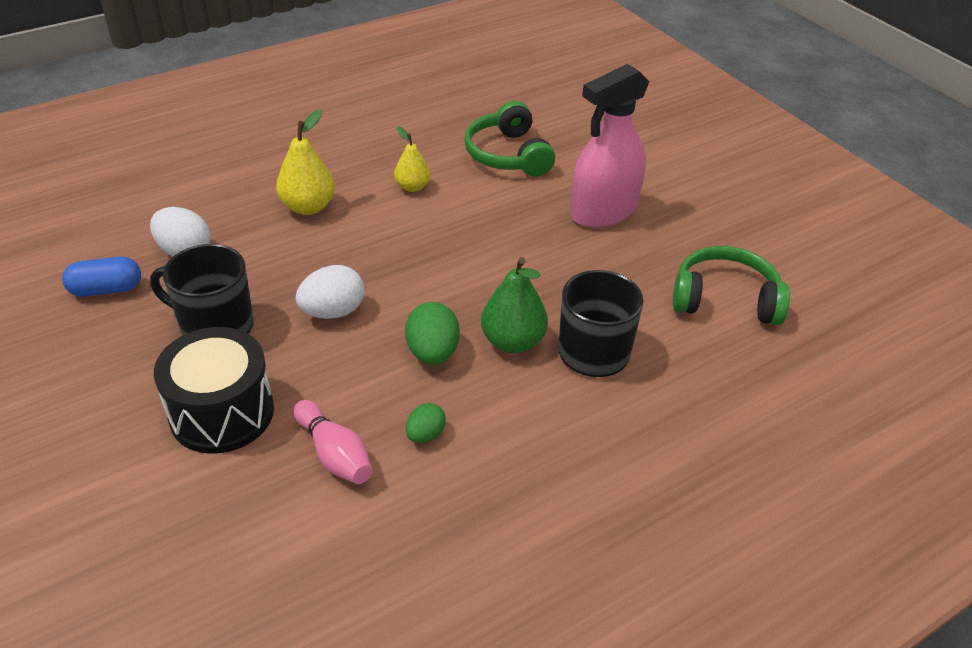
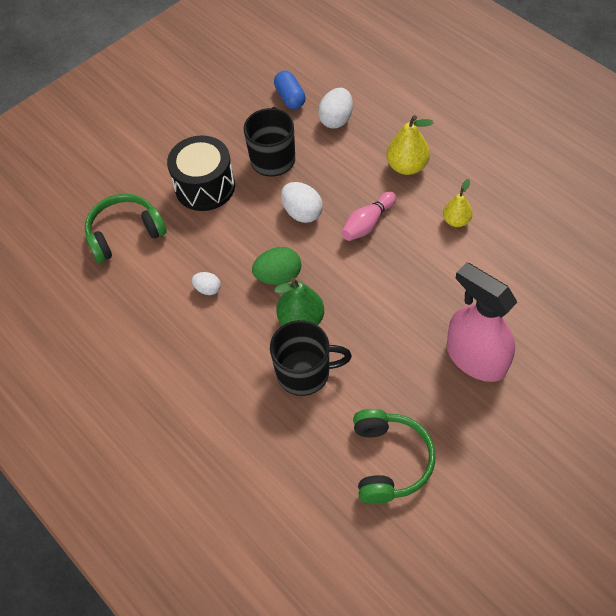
camera: 85 degrees right, 15 degrees up
(334, 454) = (184, 248): pink bowling pin -> pink bowling pin (367, 223)
(425, 434) = (208, 289): green egg -> white egg
(508, 155) = (529, 275): green headphones -> green headphones (125, 233)

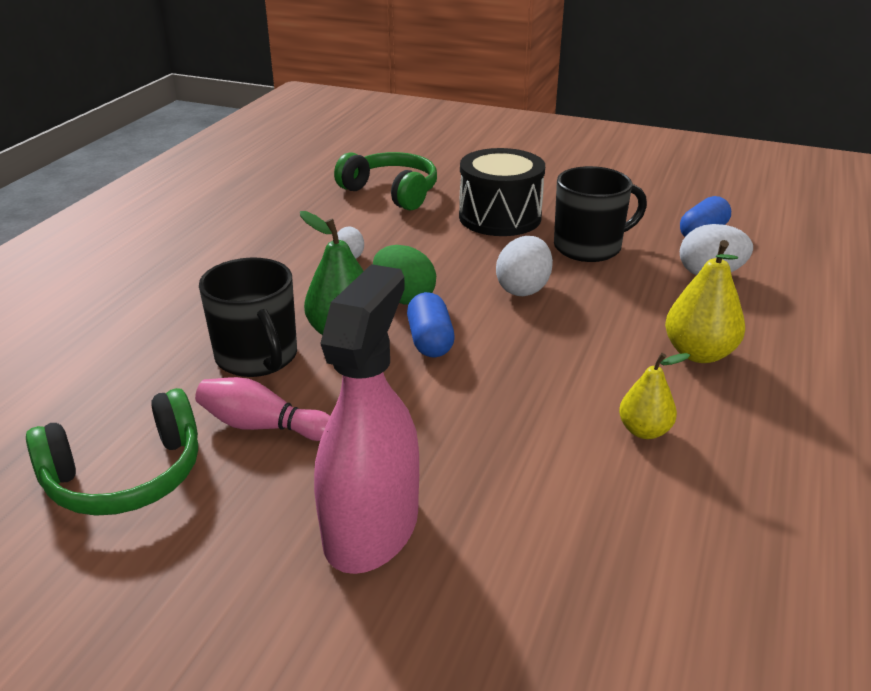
camera: 60 degrees right, 25 degrees down
(333, 280) = (430, 341): none -> blue capsule
(367, 223) = (554, 345): pink bowling pin -> pink bowling pin (263, 426)

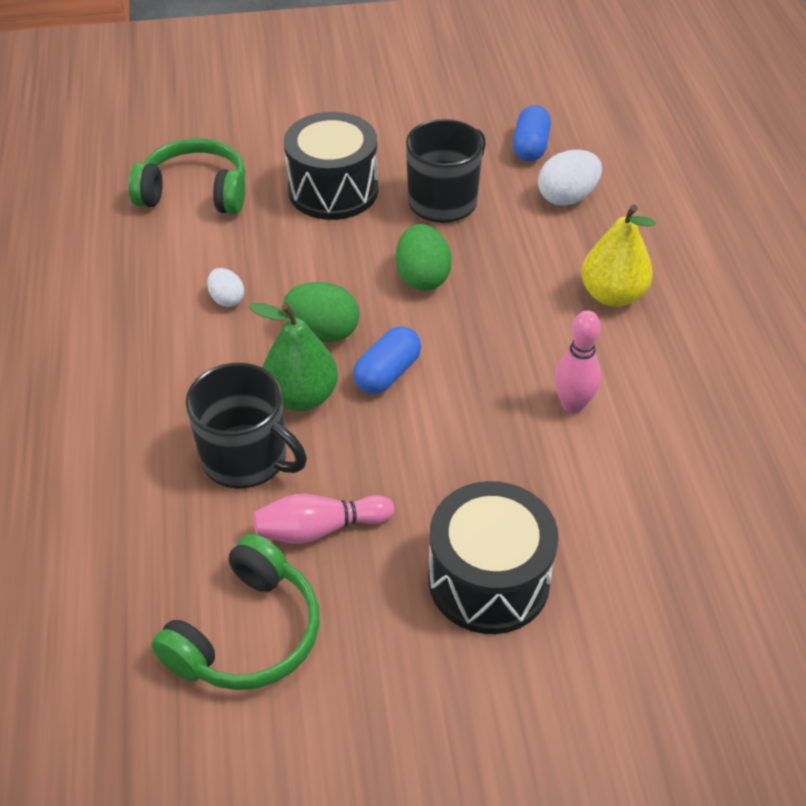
camera: 30 degrees left, 15 degrees up
(371, 528) = (488, 580): pink spray bottle -> black drum
(430, 341) = (387, 373): blue capsule -> blue capsule turned 75 degrees clockwise
(523, 289) = (422, 277): white egg -> green egg
(584, 421) = (572, 405): none -> pink bowling pin
(644, 431) = (621, 394): yellow pear -> none

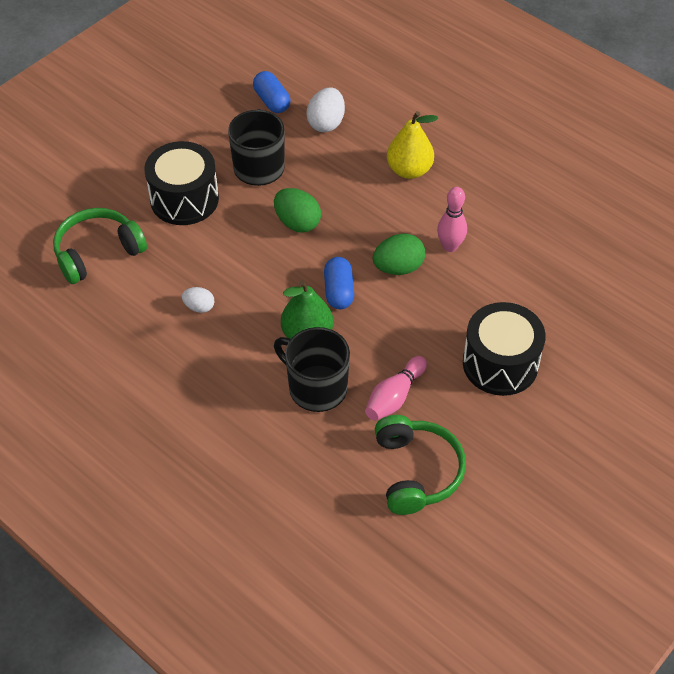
camera: 40 degrees left, 5 degrees up
(246, 458) = (316, 388): black mug -> black mug turned 135 degrees counterclockwise
(323, 332) = (277, 290): green egg -> green egg (398, 267)

